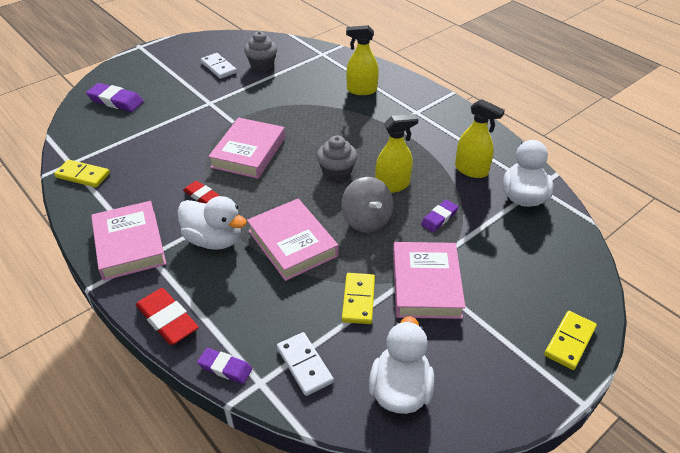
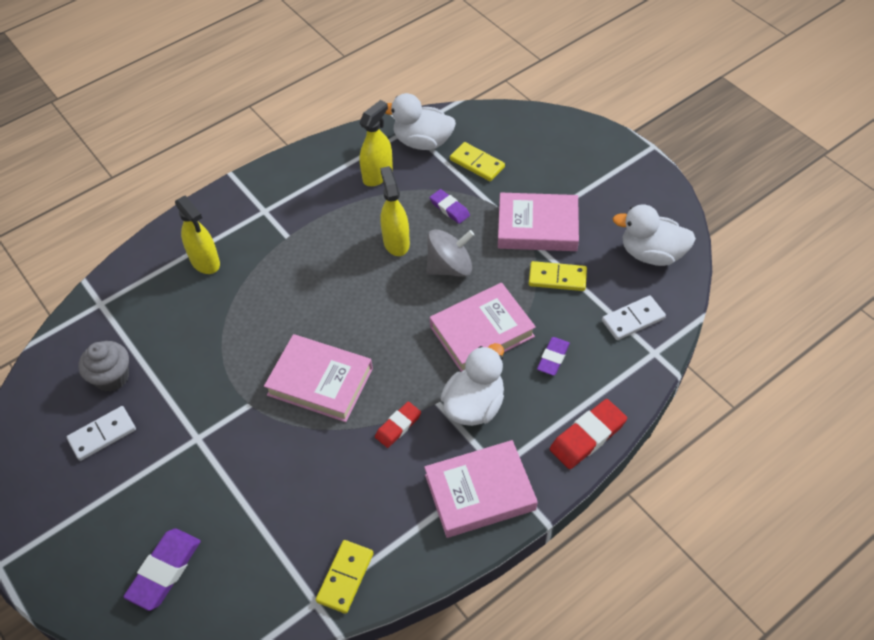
camera: 85 degrees left, 10 degrees up
(225, 368) = (641, 380): purple eraser -> purple eraser (553, 358)
(337, 173) = (370, 291): grey cupcake -> none
(361, 90) = (205, 262): yellow spray bottle -> yellow spray bottle turned 45 degrees counterclockwise
(569, 341) = (596, 143): yellow domino -> yellow domino (477, 163)

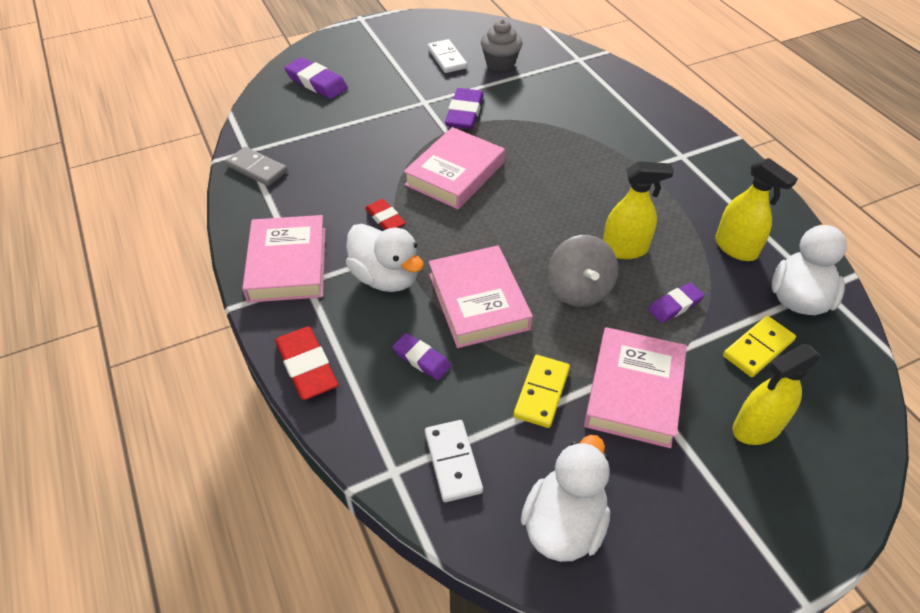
camera: 100 degrees right, 5 degrees down
(205, 262) = (617, 115): yellow spray bottle -> yellow spray bottle (756, 428)
(215, 394) = (464, 113): none -> purple eraser
(345, 577) = (257, 169): yellow domino -> grey domino

